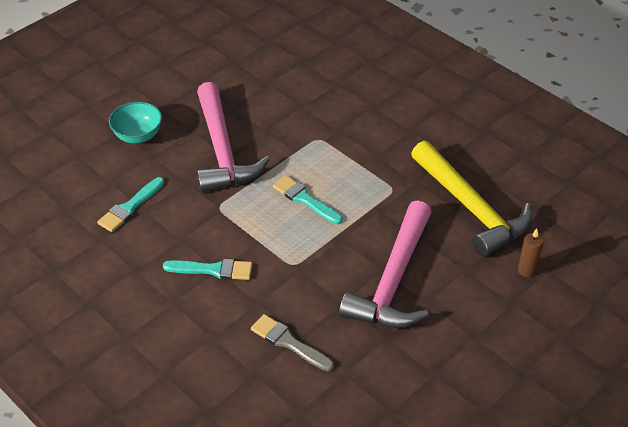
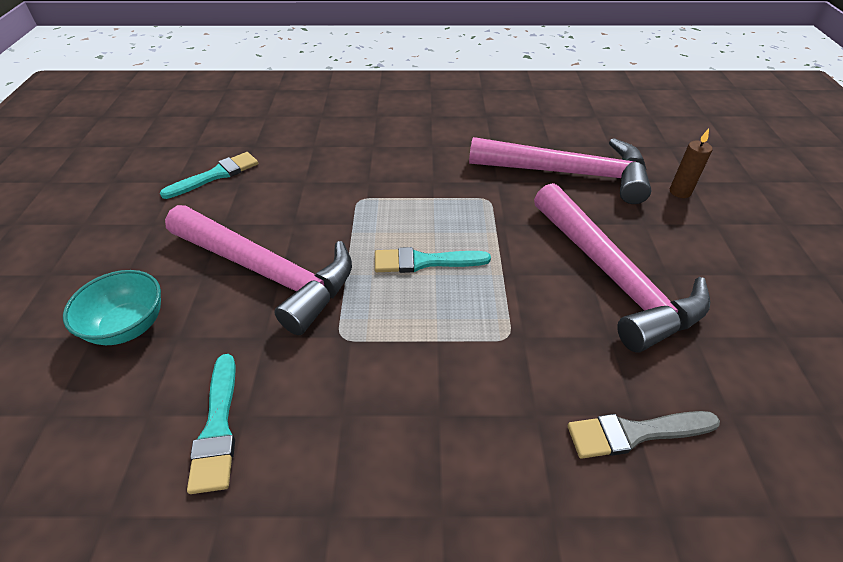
camera: 45 degrees left, 0 degrees up
(213, 270) = (433, 420): turquoise brush -> turquoise brush (216, 175)
(471, 208) = (568, 173): yellow hammer -> pink hammer

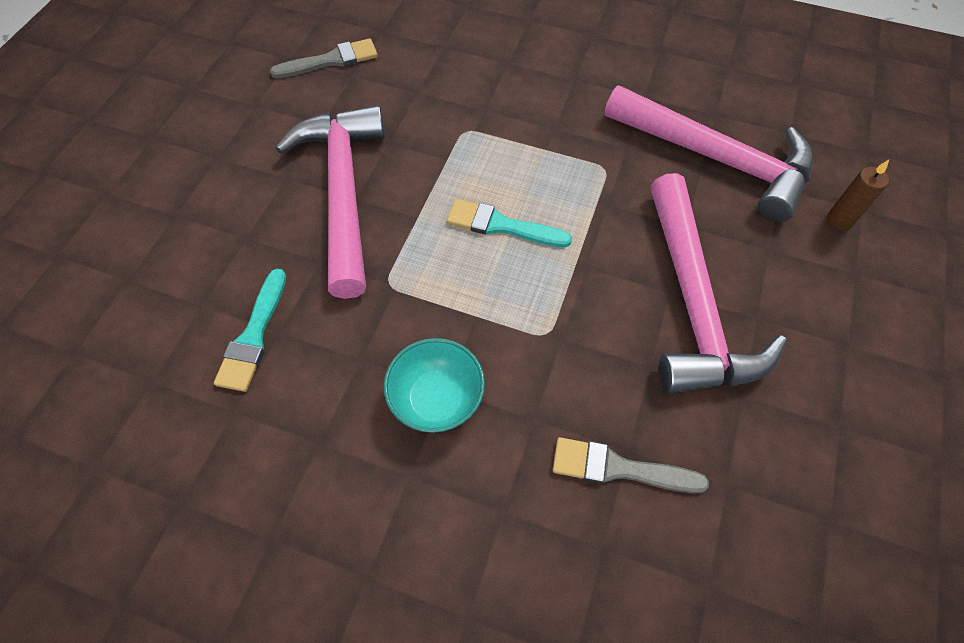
camera: 20 degrees right, 15 degrees up
(128, 326) = (206, 214): turquoise bowl -> turquoise bowl (437, 399)
(216, 175) = (331, 61): turquoise brush -> grey brush
(267, 272) = (343, 193): pink hammer -> pink hammer turned 150 degrees counterclockwise

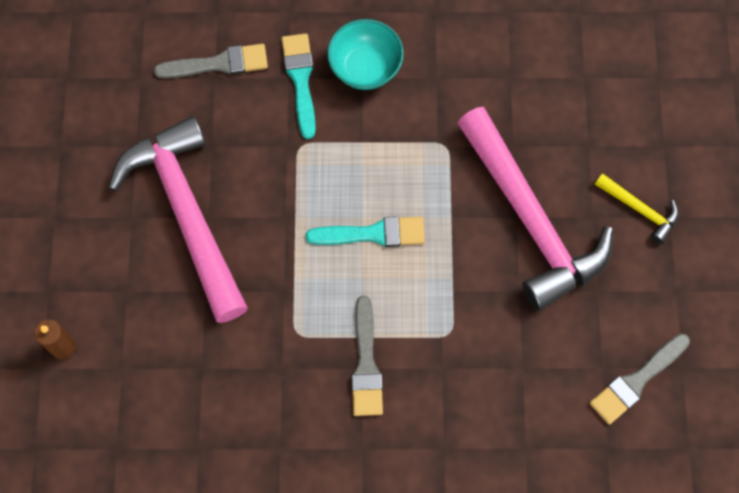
camera: 160 degrees right, 10 degrees up
(238, 170) = (639, 209): none -> yellow hammer
(253, 336) = (527, 68): turquoise brush -> turquoise brush (300, 80)
(549, 130) = (366, 363): none -> grey brush
(715, 159) = (190, 384): pink hammer -> none

